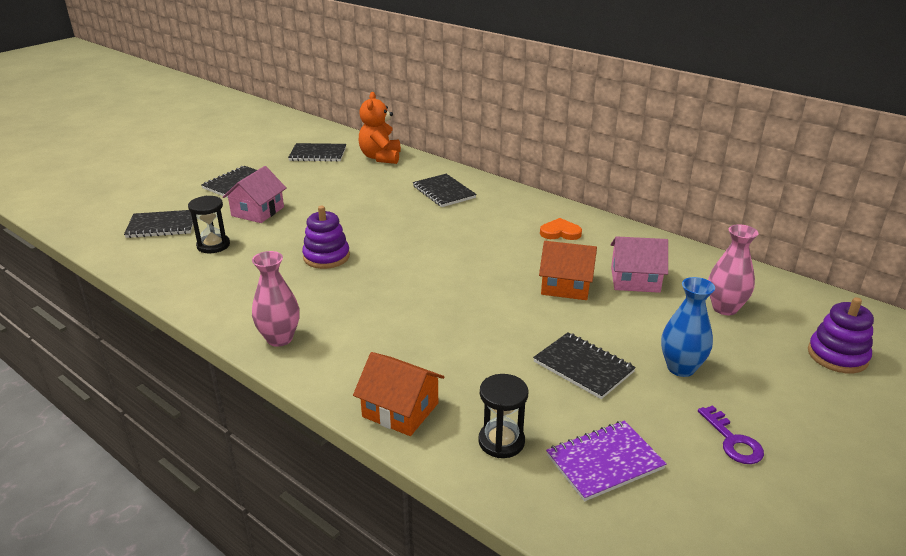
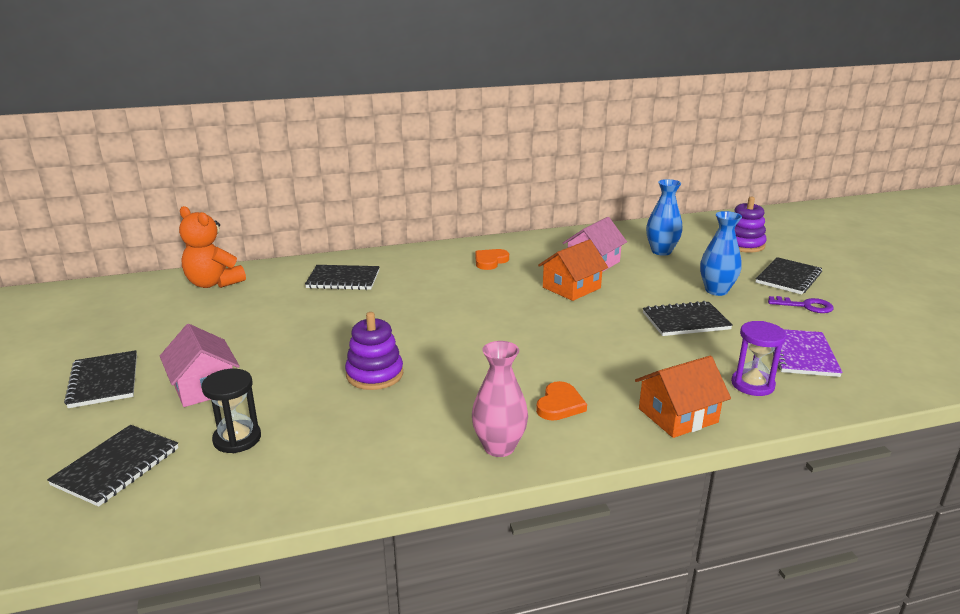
camera: 55 degrees left, 5 degrees down
(318, 154) = (134, 311): black notebook -> black notebook (788, 278)
(360, 345) = (560, 405): none -> orange heart
(501, 441) = (752, 384): black hourglass -> purple hourglass
(725, 308) = (661, 251): pink vase -> blue vase

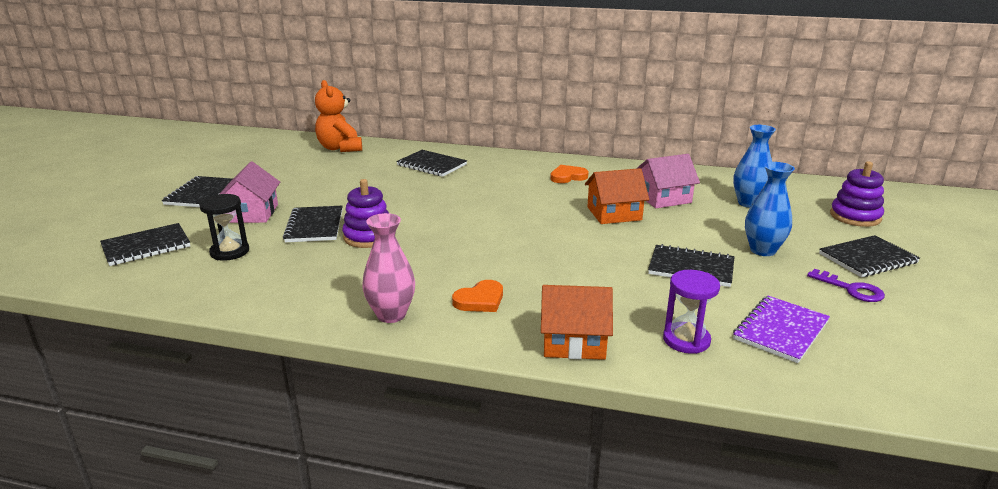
camera: 30 degrees right, 0 degrees up
(300, 380) = (314, 226): none -> black notebook

